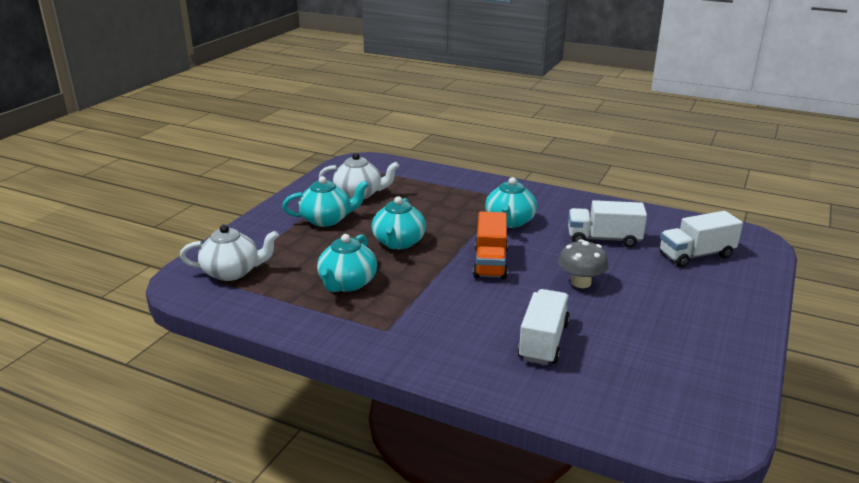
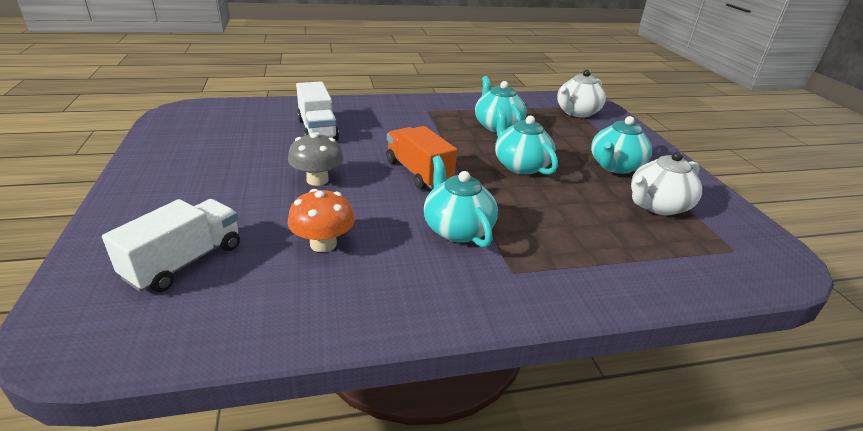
camera: 140 degrees right, 5 degrees up
(603, 239) = (323, 244): white truck -> orange mushroom

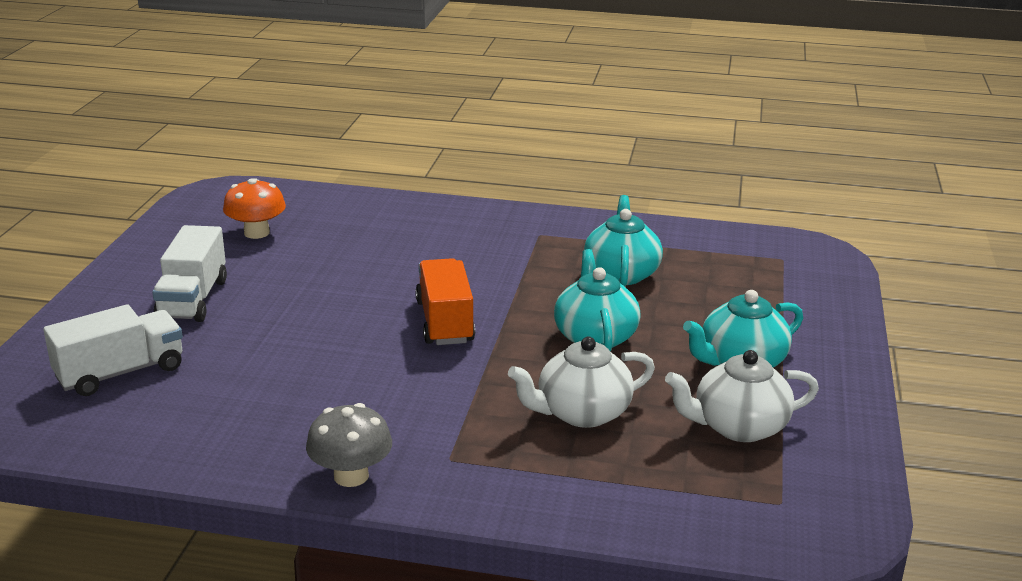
camera: 25 degrees right, 5 degrees down
(317, 129) = (363, 242): white truck -> white truck (193, 299)
(317, 180) = (313, 309): grey mushroom -> grey mushroom (351, 476)
(323, 244) = (266, 384): orange mushroom -> orange mushroom (257, 233)
(457, 229) = (430, 399): turquoise teapot -> none
(576, 112) = (778, 270): white teapot -> white teapot (581, 413)

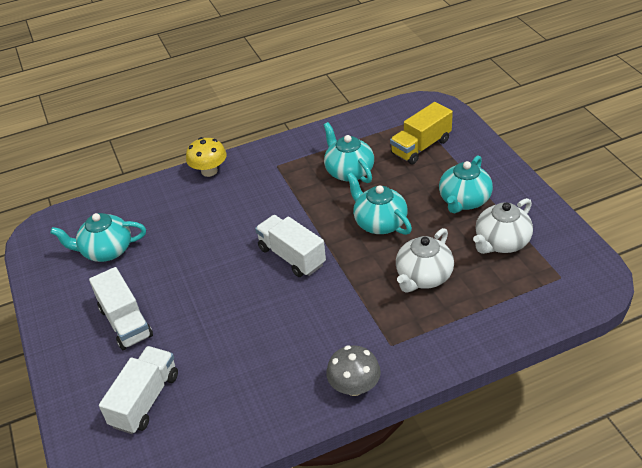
camera: 30 degrees left, 15 degrees up
(257, 233) = (106, 251): orange mushroom -> turquoise teapot
(444, 322) = (291, 256): orange truck -> white truck
(455, 210) = (209, 171): none -> yellow mushroom
(751, 287) = (421, 147): none -> yellow truck

